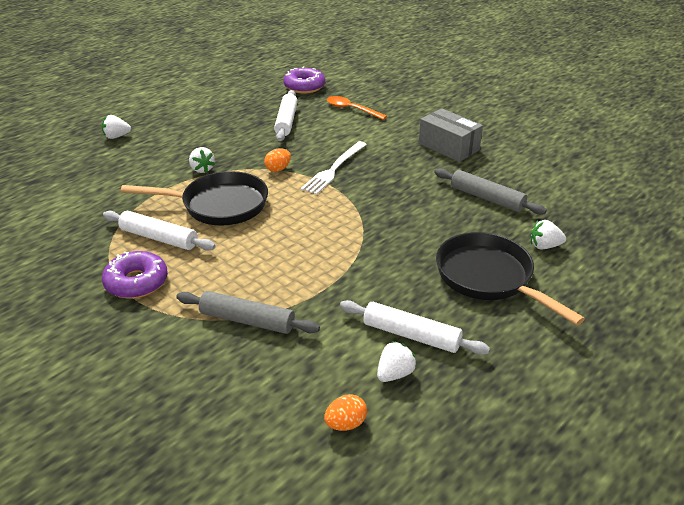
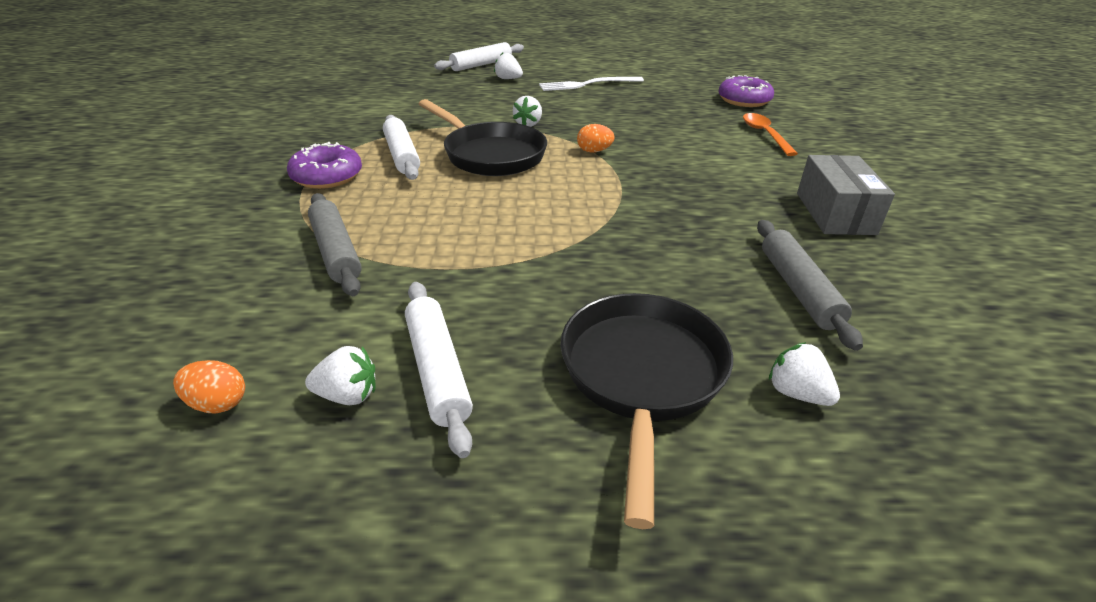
camera: 45 degrees right, 0 degrees up
(286, 121) = (673, 119): white rolling pin -> white rolling pin (481, 65)
(334, 169) = (650, 175): white fork -> white fork (587, 84)

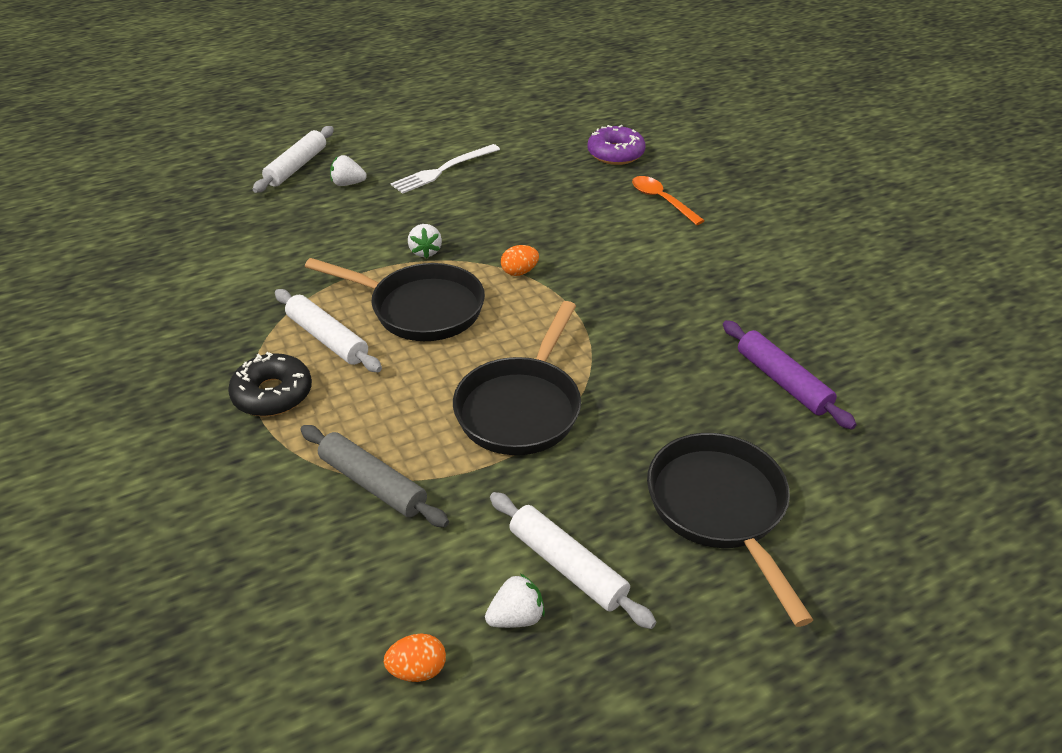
camera: 25 degrees left, 5 degrees up
(327, 176) = (272, 394): purple donut -> black donut
(511, 236) = (521, 407): none -> black pan
(797, 393) = (829, 480): white strawberry -> none
(798, 289) = (782, 381): grey rolling pin -> purple rolling pin
(835, 213) = (769, 287): grey box -> none

